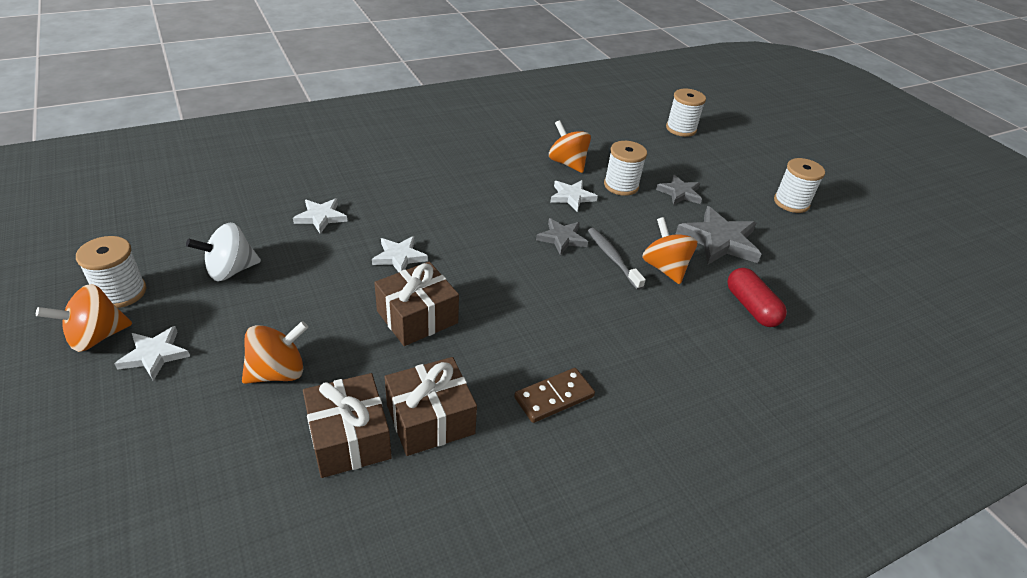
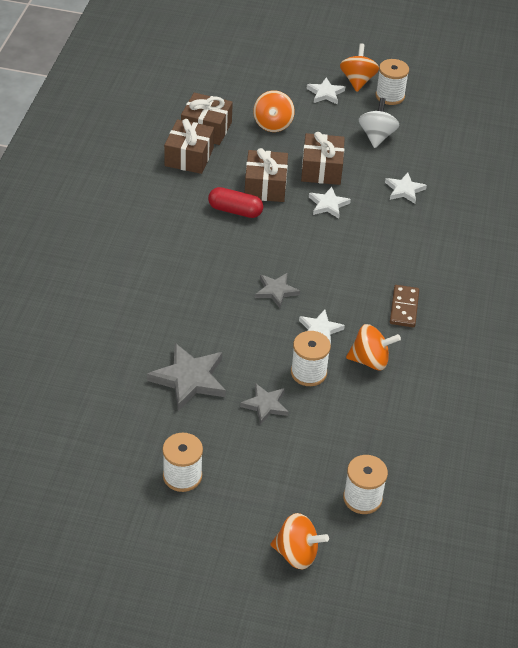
camera: 130 degrees right, 5 degrees up
(340, 287) = (321, 169): none -> brown gift
(554, 397) = (154, 204): brown domino -> brown domino (404, 308)
(613, 258) = (230, 303): grey toothbrush -> none
(664, 268) = (195, 323): orange spinning top -> orange spinning top (296, 553)
(751, 307) = (117, 338): red capsule -> red capsule (235, 211)

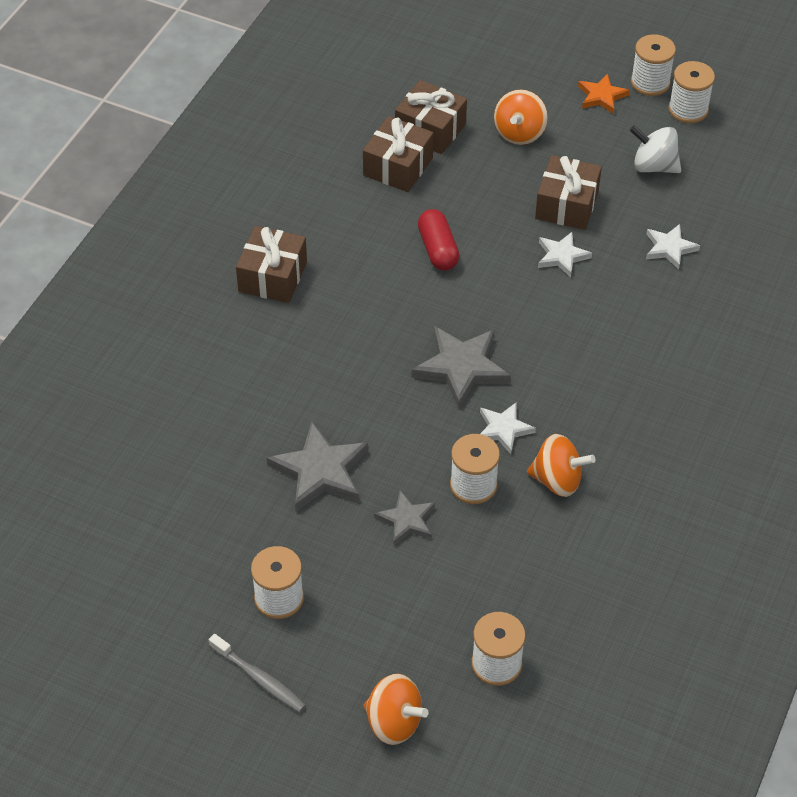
camera: 15 degrees right, 5 degrees up
(182, 538) = (259, 678): none -> grey toothbrush
(235, 211) = (438, 249): red capsule -> red capsule turned 45 degrees clockwise
(265, 186) = (486, 220): brown gift -> brown gift (272, 277)
(276, 291) = (461, 368): grey star -> grey star, size x1.67
(325, 93) = (601, 96): white star -> orange star
(357, 81) = (650, 83): orange spinning top -> white spool
(376, 136) = (653, 166): white spinning top -> white spinning top turned 90 degrees counterclockwise
(404, 308) = (622, 414): brown domino -> none

